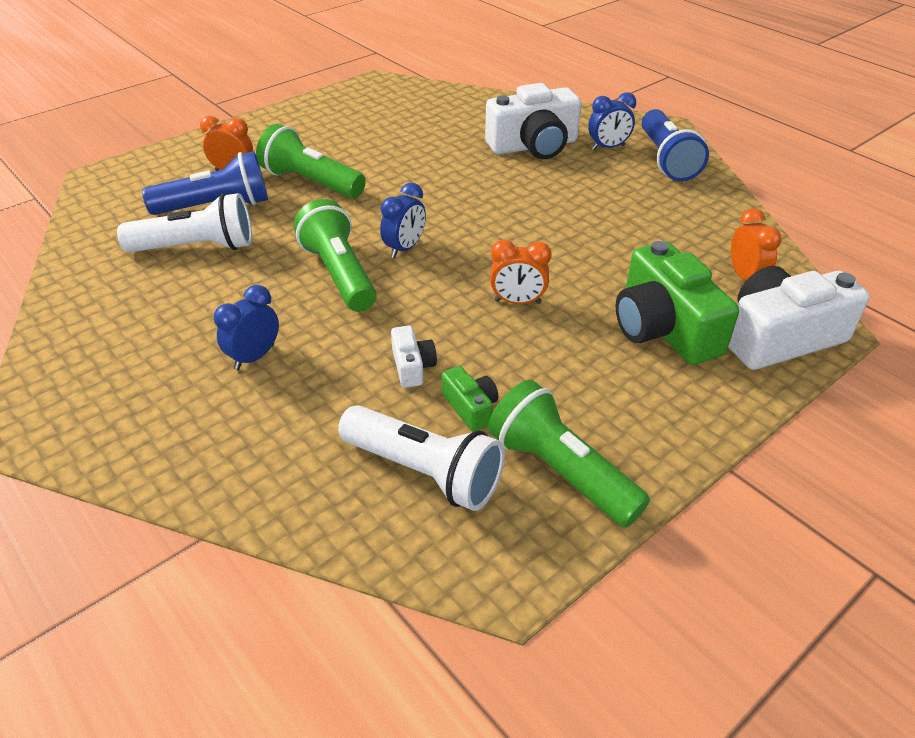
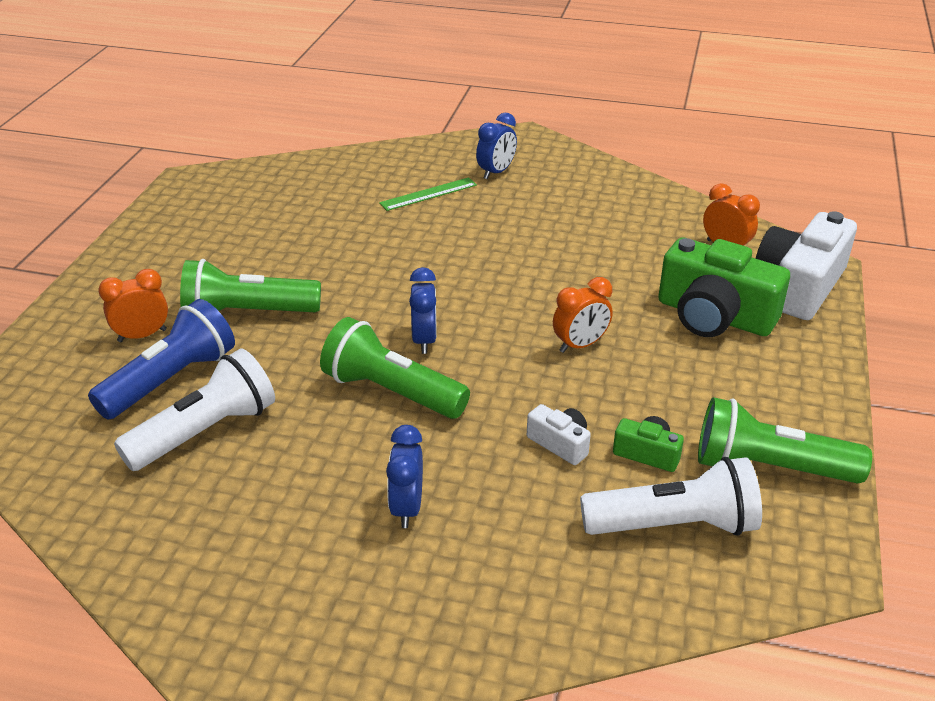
camera: 35 degrees left, 5 degrees down
(534, 146) = (428, 194): white camera -> green ruler
(666, 160) = (557, 166): blue flashlight -> none

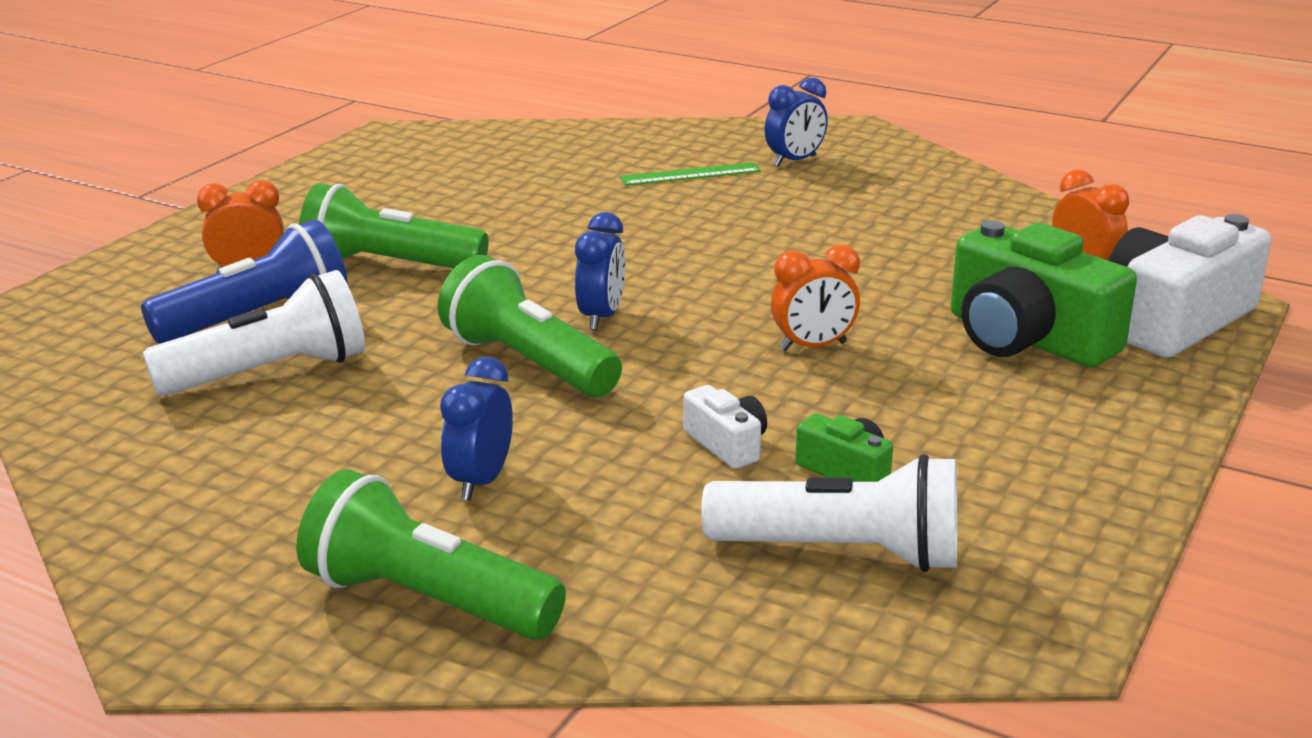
camera: 15 degrees right, 10 degrees down
(769, 468) = (1021, 510): green flashlight -> green flashlight (427, 600)

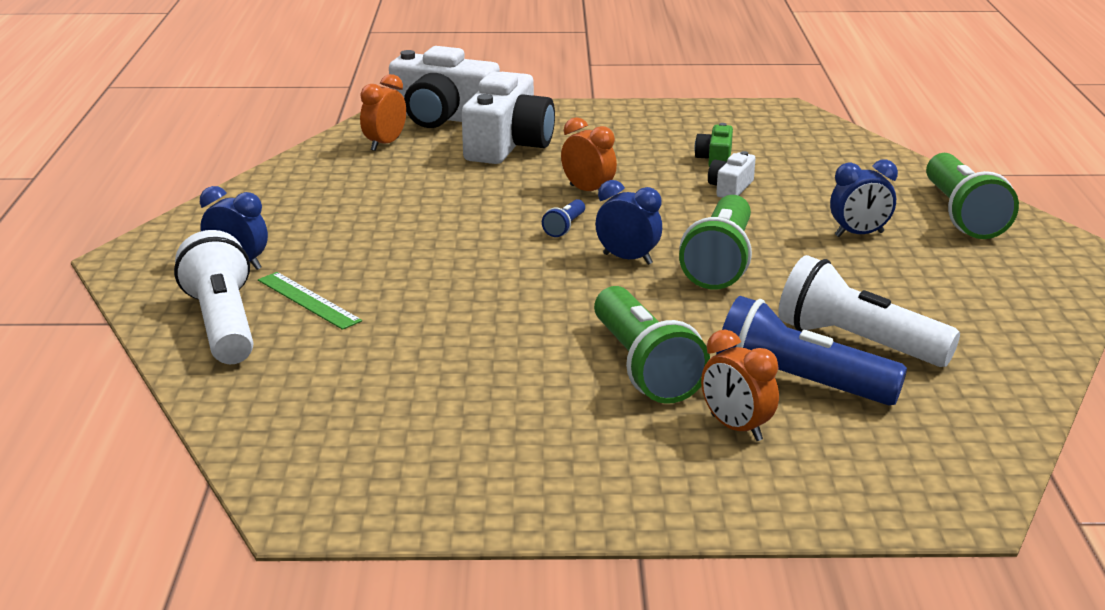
camera: 120 degrees left, 0 degrees up
(601, 317) = (627, 259): blue clock -> blue clock turned 45 degrees clockwise
(721, 307) = (565, 227): none -> blue flashlight
(842, 552) = (784, 148): white flashlight -> white flashlight (223, 324)
(1026, 338) = (508, 145): green camera -> white camera

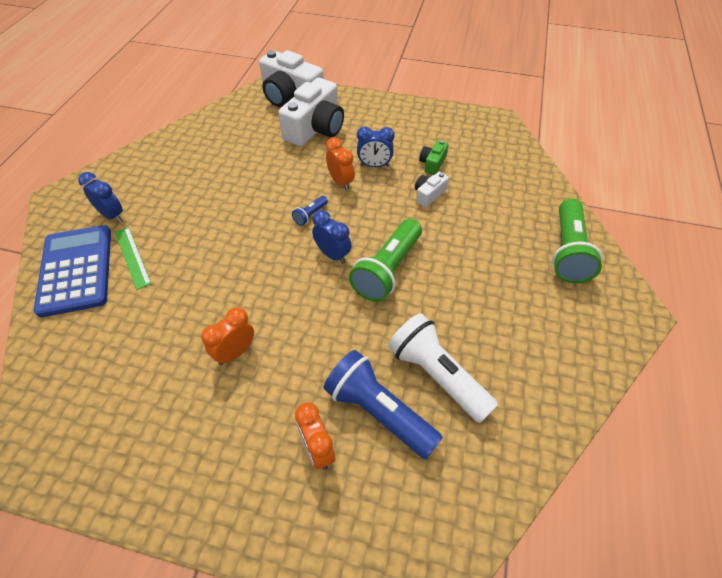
camera: 15 degrees right, 25 degrees up
(223, 324) = (76, 270): white flashlight -> blue calculator
(385, 144) = (246, 116): orange clock -> orange clock (235, 352)
(644, 367) = (290, 369): green flashlight -> none
(859, 234) = (489, 258): blue clock -> blue clock (374, 165)

